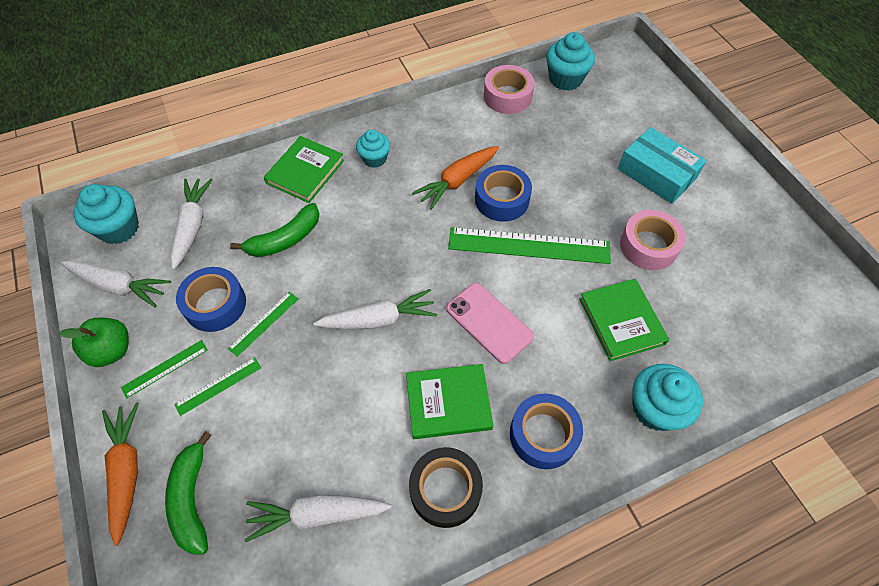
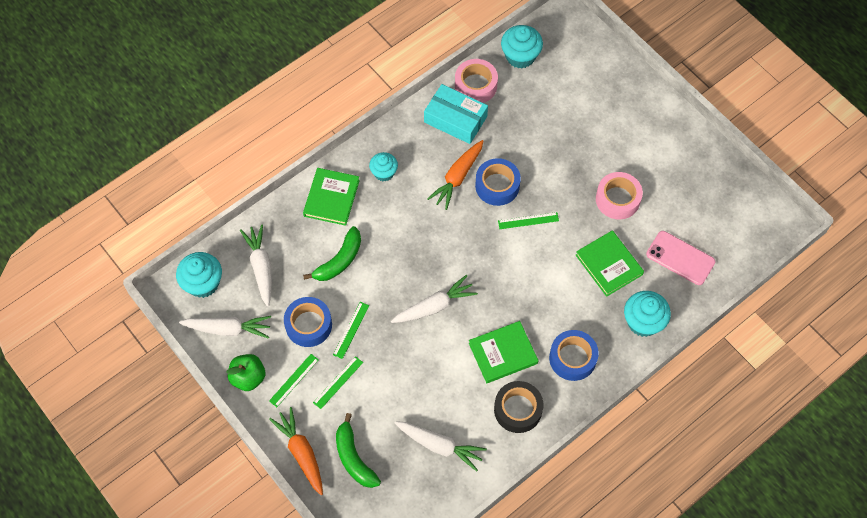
camera: 15 degrees left, 5 degrees up
(317, 514) = (440, 446): white carrot -> white carrot turned 135 degrees counterclockwise
(489, 322) = (515, 289): pink phone -> pink phone (680, 258)
(529, 245) = (528, 220): green ruler -> green ruler, size x0.48
(656, 173) = (613, 134): turquoise box -> turquoise box (455, 119)

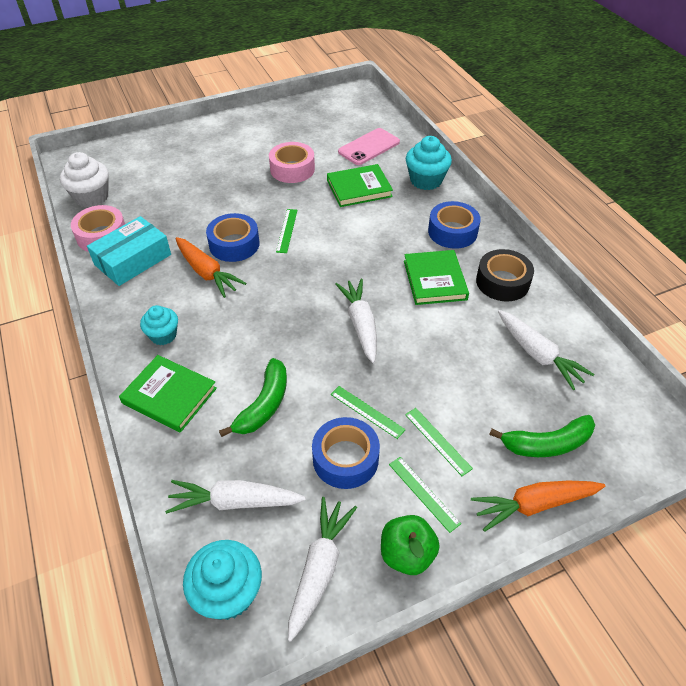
camera: 75 degrees left, 15 degrees down
(339, 260) = (264, 405): green banana -> green banana turned 60 degrees clockwise
(440, 446) = (538, 355): white carrot -> white carrot turned 105 degrees clockwise
(520, 56) = (92, 197): turquoise cupcake -> white cupcake

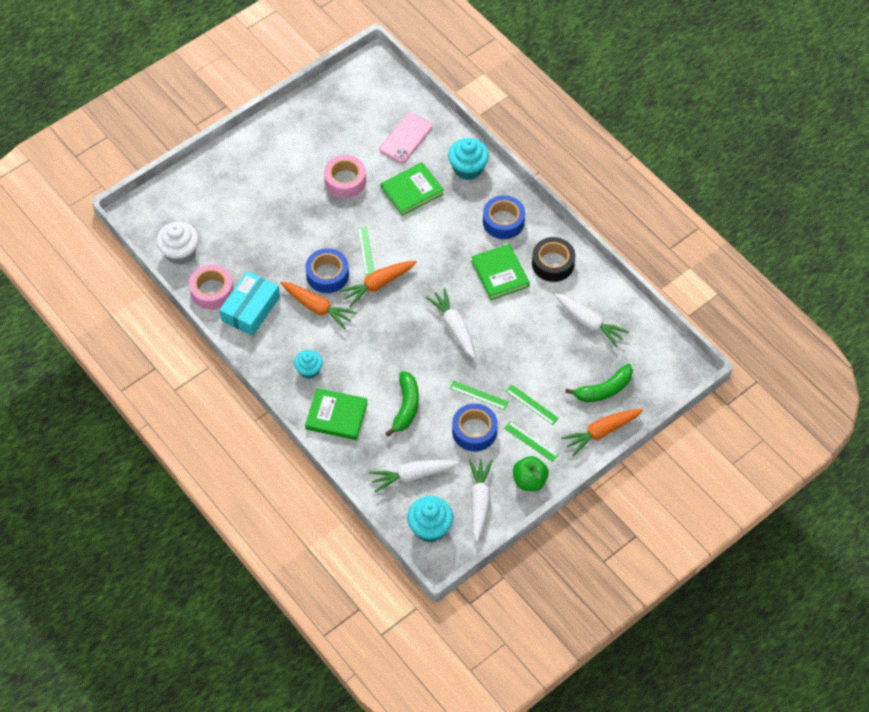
camera: 15 degrees left, 10 degrees up
(286, 264) = (378, 284): none -> orange carrot

